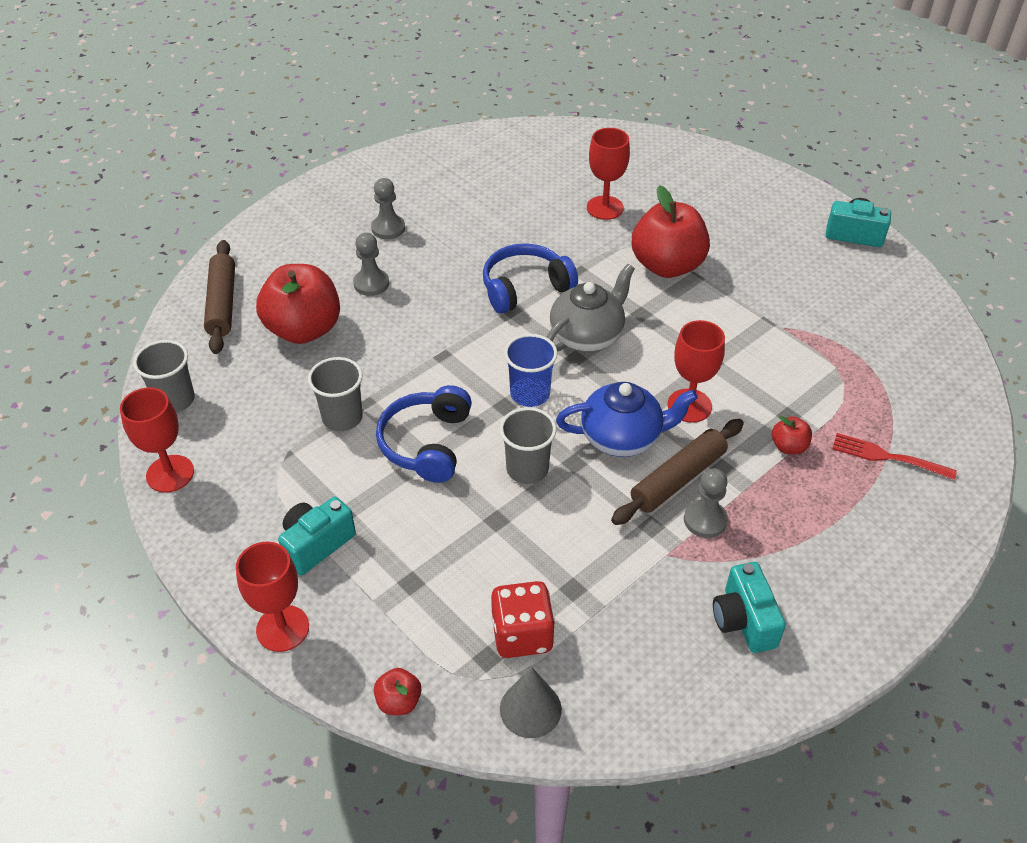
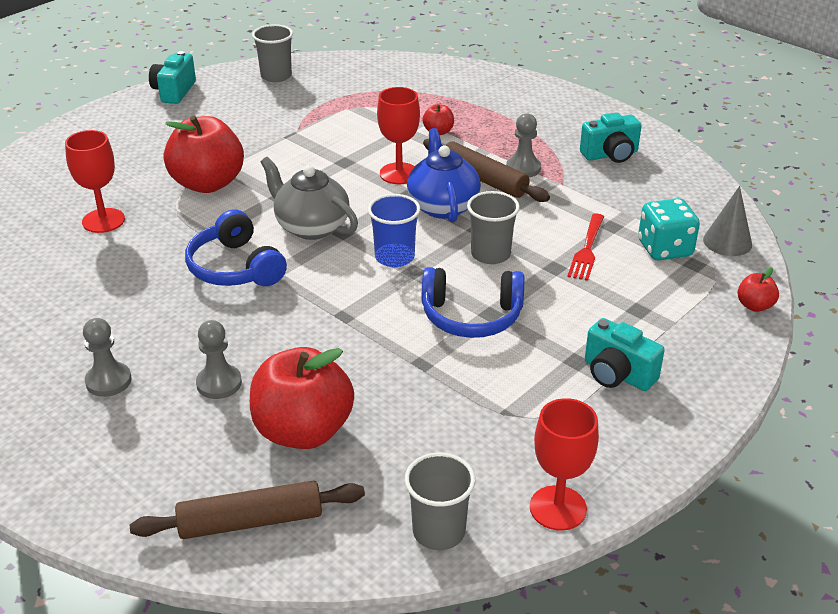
camera: 95 degrees left, 10 degrees down
(282, 628) = (718, 382): red goblet -> none
(342, 417) = (446, 379): grey cup -> grey cup (276, 76)
(522, 634) = (664, 249): red dice -> turquoise dice
(888, 457) = (441, 94): red fork -> red fork (587, 249)

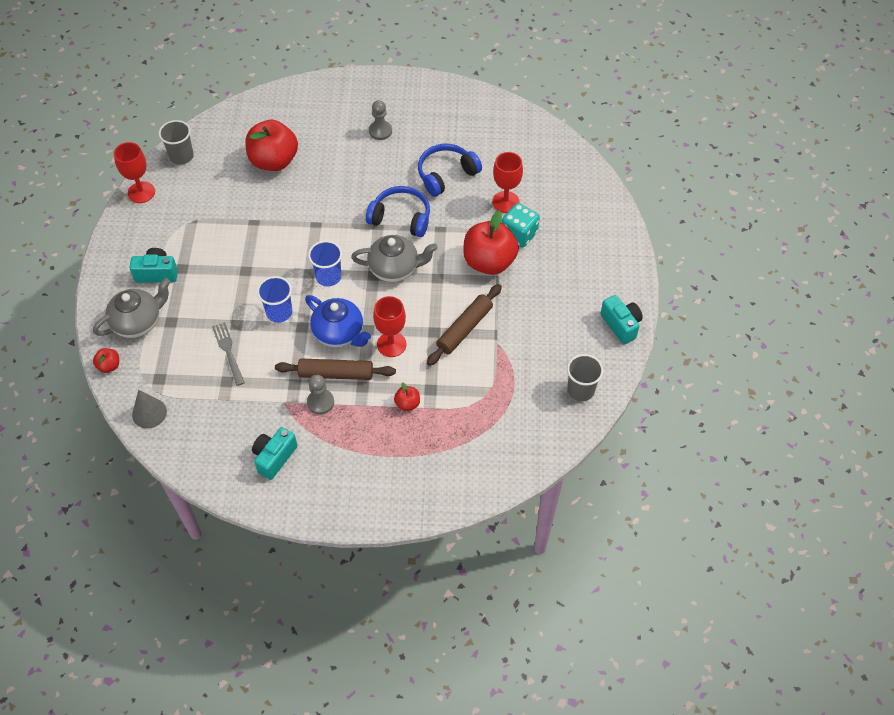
camera: 140 degrees right, 20 degrees up
(219, 383) = (333, 158): grey pawn -> none
(250, 521) = (256, 118): brown rolling pin -> brown rolling pin (464, 329)
(471, 316) = (254, 263): blue headphones -> blue headphones (446, 174)
(490, 254) = (279, 312): grey cup -> blue cup
(587, 249) = (228, 351): red fork -> grey fork
(664, 249) = (183, 381): turquoise dice -> turquoise dice (519, 234)
(685, 332) = (138, 322): none -> grey teapot

